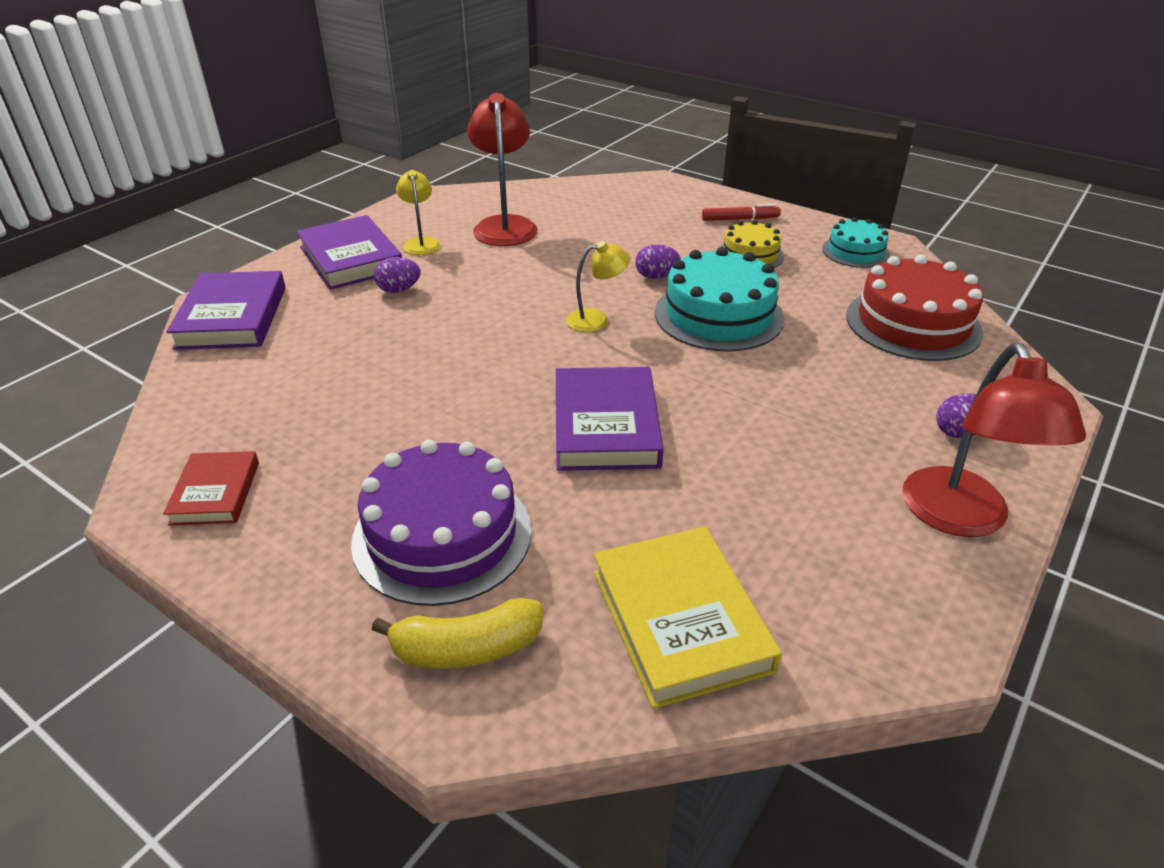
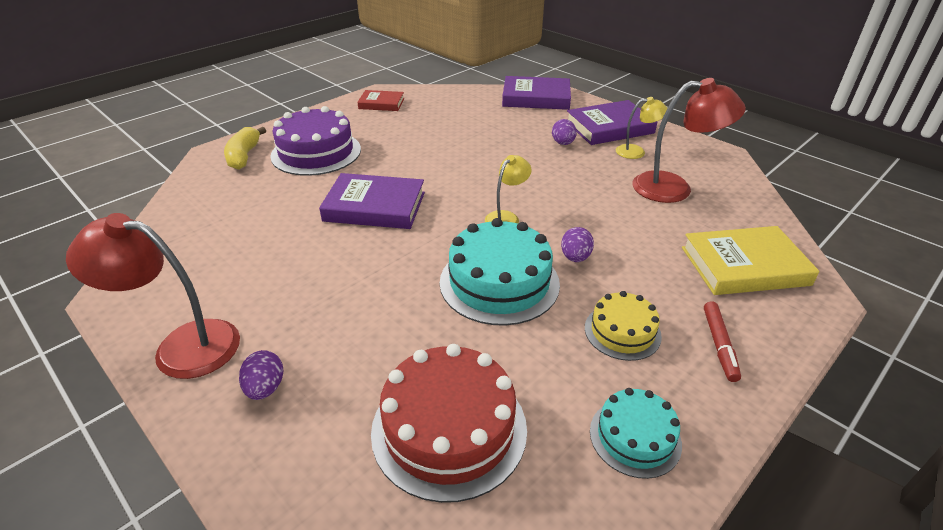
camera: 100 degrees right, 0 degrees up
(596, 319) = (506, 217): yellow lamp -> yellow lamp turned 135 degrees counterclockwise
(680, 620) = (209, 210): yellow book -> yellow book (744, 266)

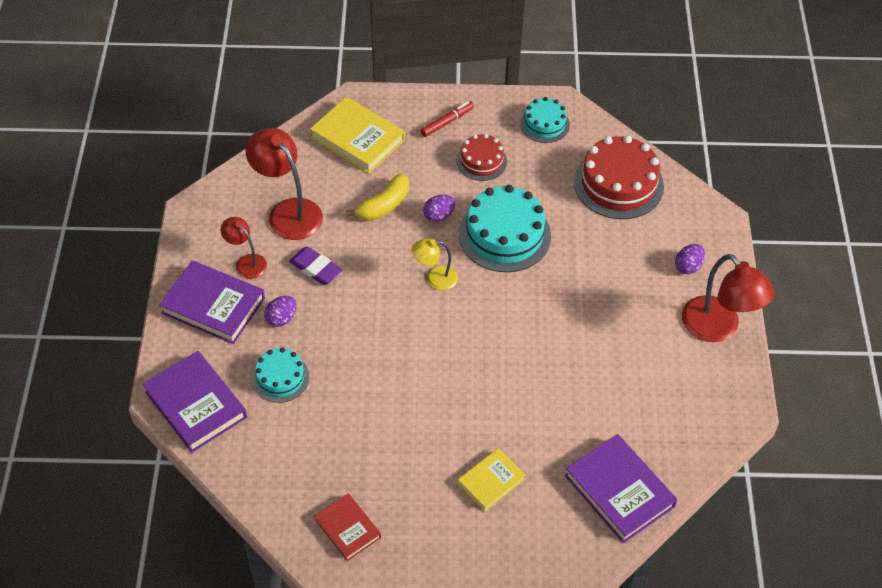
camera: 135 degrees left, 15 degrees up
(244, 156) = (558, 531): yellow banana -> yellow banana (384, 206)
(316, 152) = (491, 481): purple cake -> yellow book
(375, 206) = (510, 363): purple book -> purple book (619, 491)
(514, 125) = (280, 378): none -> turquoise cake
(593, 173) = (316, 268): none -> purple eraser
(622, 331) = (481, 161): yellow cake -> red cake
(636, 152) = (246, 262): yellow lamp -> red lamp

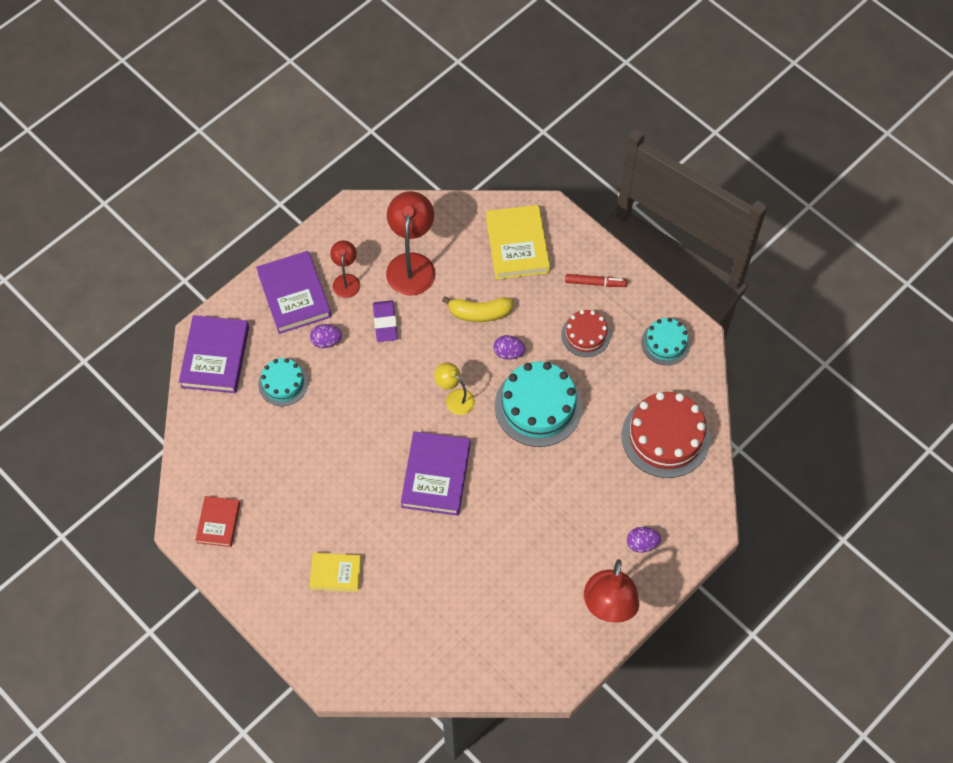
camera: 45 degrees right, 10 degrees up
(619, 491) = (408, 656): purple book -> purple book (436, 475)

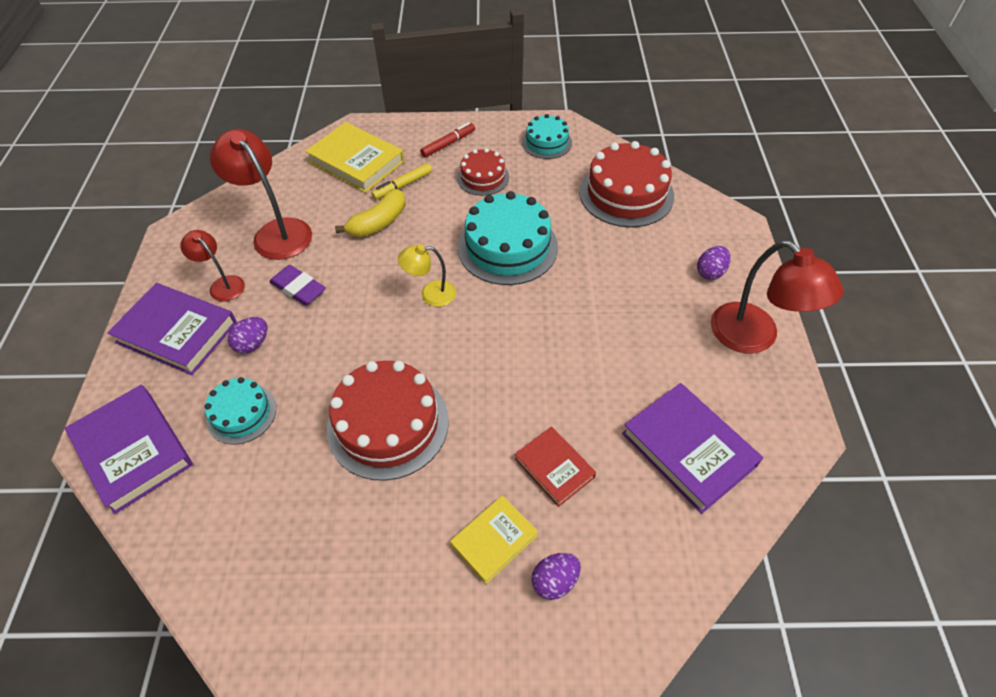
camera: 45 degrees left, 10 degrees down
(218, 523) = (302, 617): red book -> red book (554, 468)
(348, 461) = (388, 424): none -> red cake
(436, 475) = (486, 365): purple book -> purple book (688, 449)
(508, 353) = (437, 230): purple egg -> purple egg (554, 581)
(526, 294) = (403, 185): none -> yellow marker

